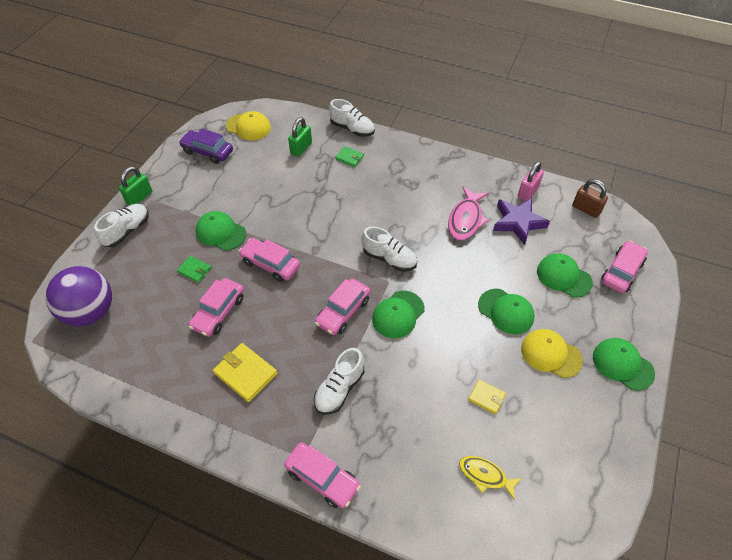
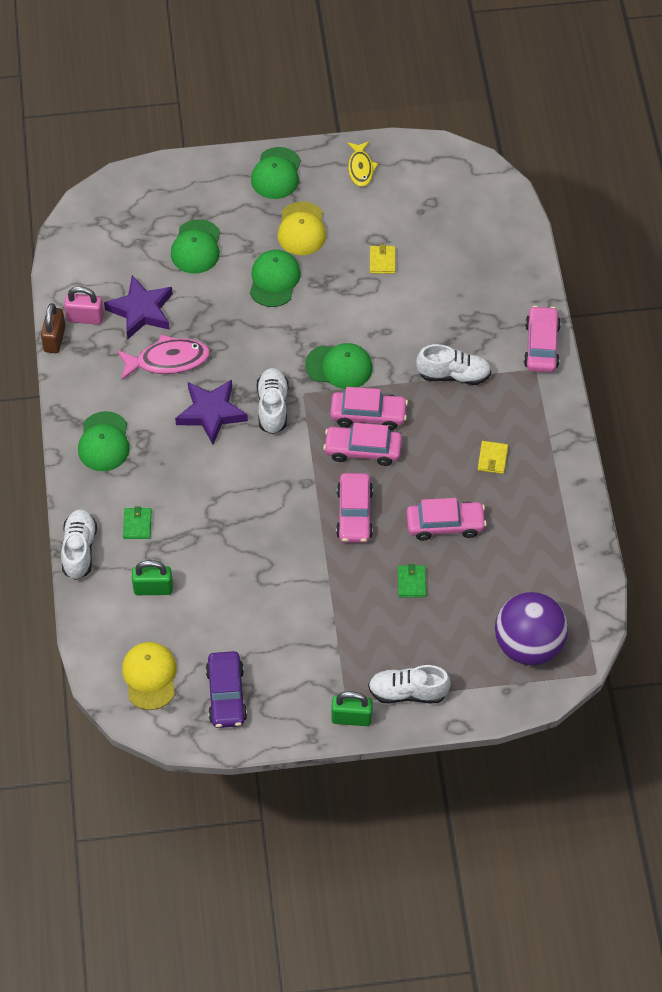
camera: 120 degrees left, 5 degrees up
(220, 232) = (344, 591): green cap -> green cap (104, 442)
(245, 373) = (492, 458): yellow wallet -> yellow wallet, size x0.59
(407, 224) = (211, 413): none -> purple star
(485, 475) = (456, 236): yellow fish -> yellow fish (361, 168)
(586, 209) = (80, 256): brown padlock -> brown padlock (54, 339)
(621, 272) = (157, 202): pink car -> pink car (362, 450)

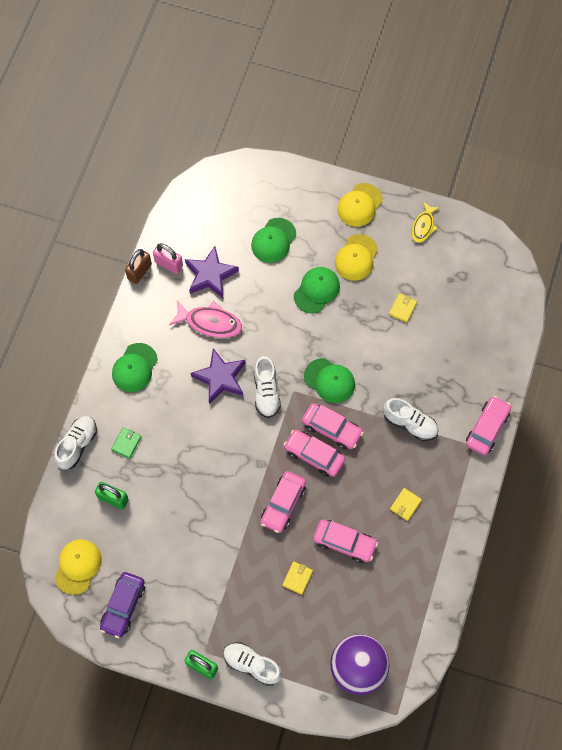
camera: 25 degrees right, 10 degrees up
(272, 407) = (266, 392): white shoe -> white shoe turned 150 degrees clockwise
(276, 173) = (359, 205): green cap -> yellow cap
(411, 582) = (297, 578): green wallet -> yellow wallet

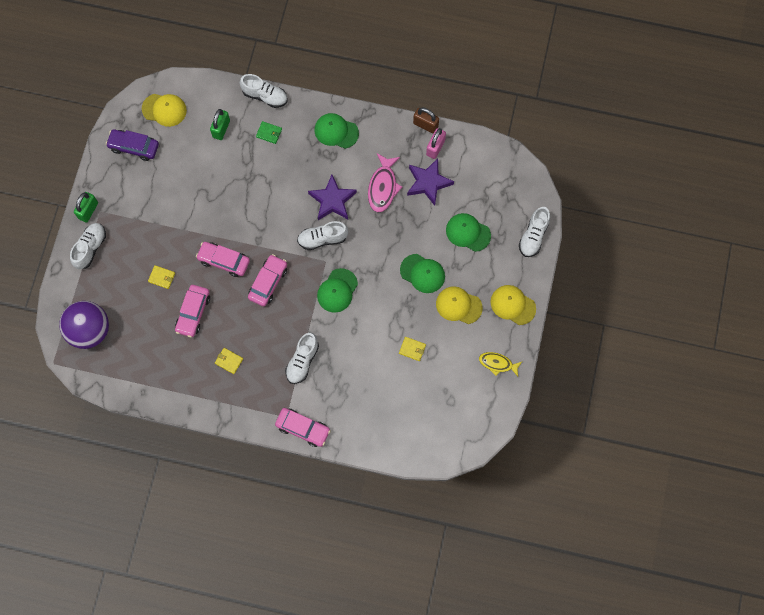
camera: 85 degrees right, 5 degrees up
(284, 177) = (533, 236): none -> white shoe
(332, 429) = (293, 295): pink car -> none

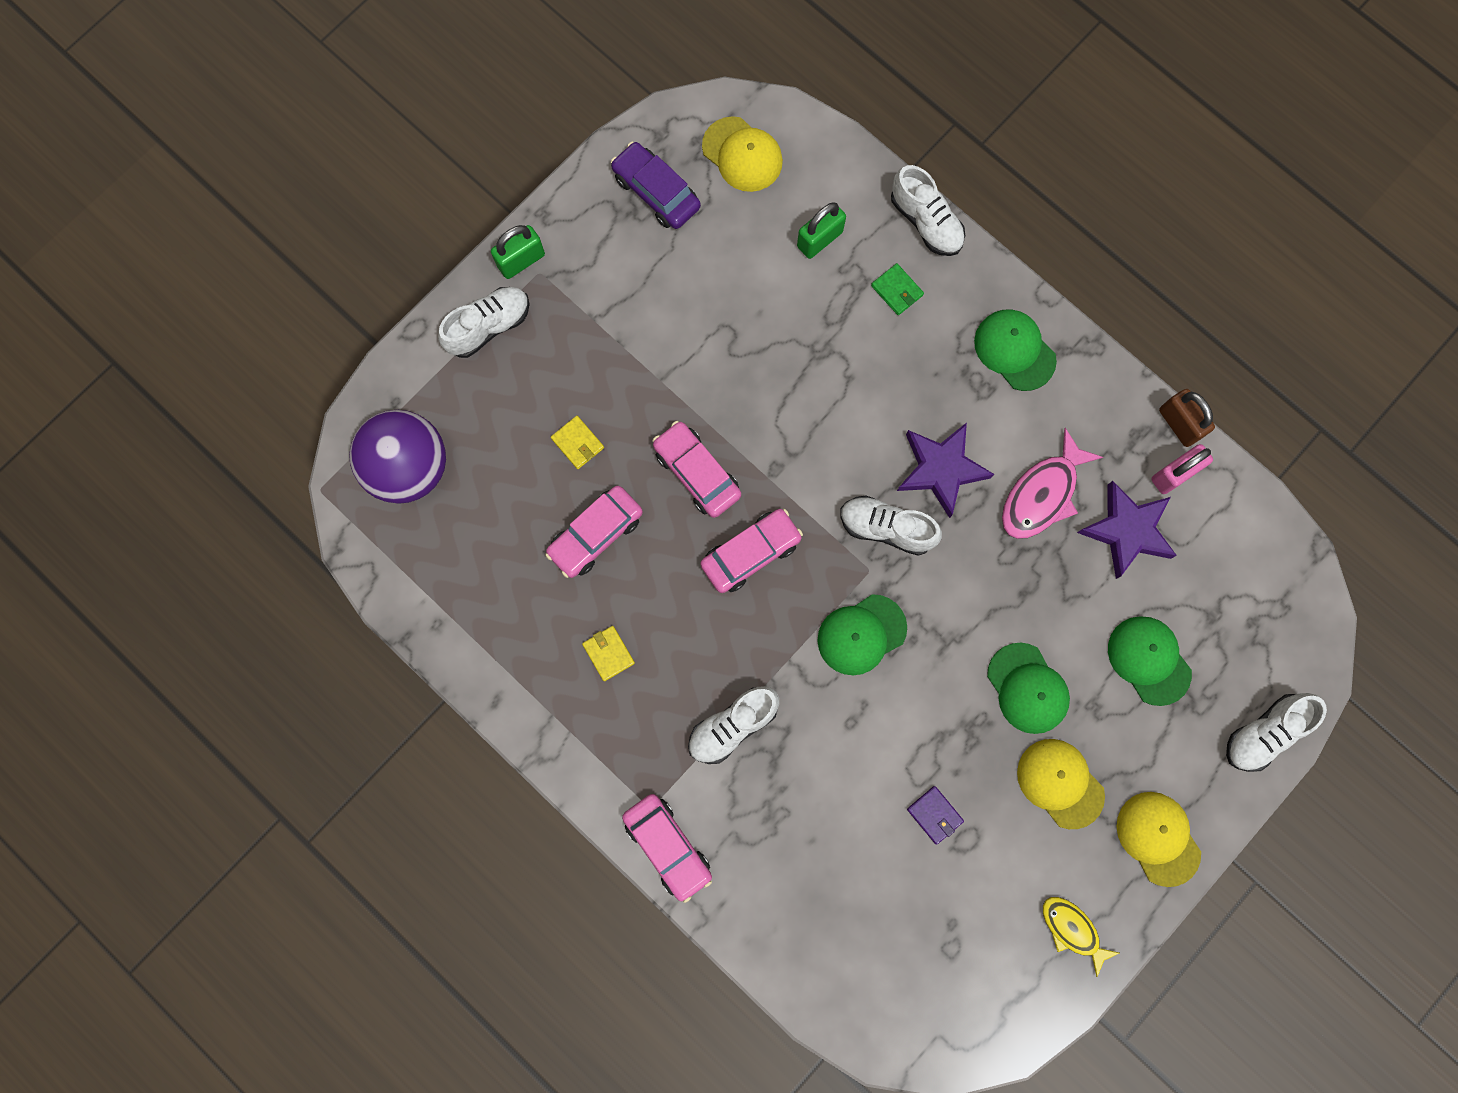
camera: 30 degrees right, 5 degrees up
(412, 349) = (934, 815): yellow wallet -> purple wallet

